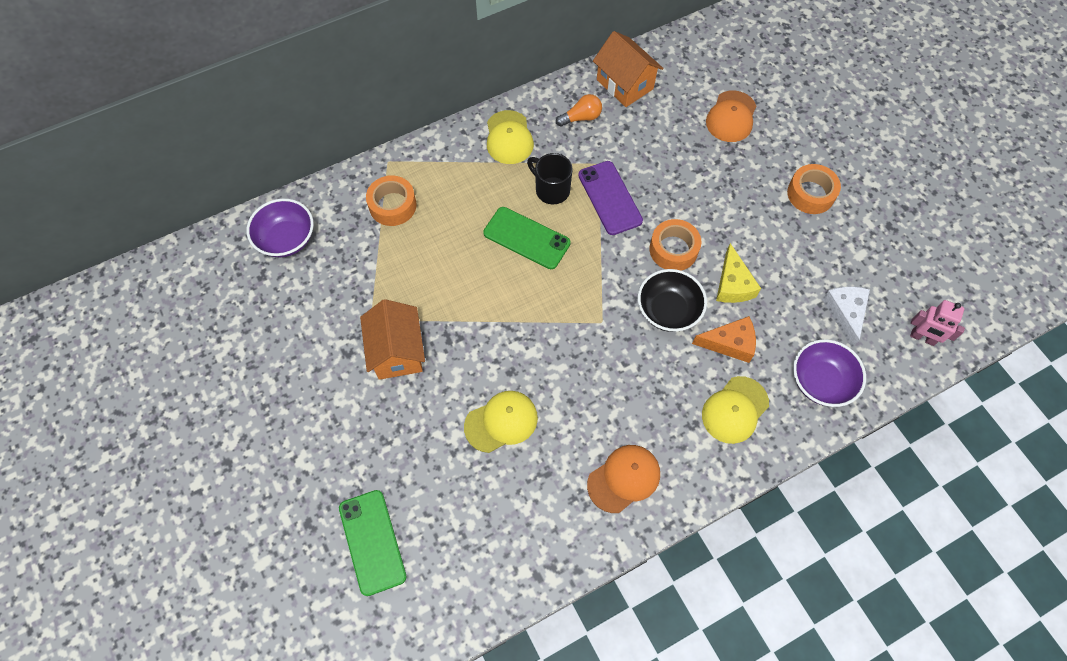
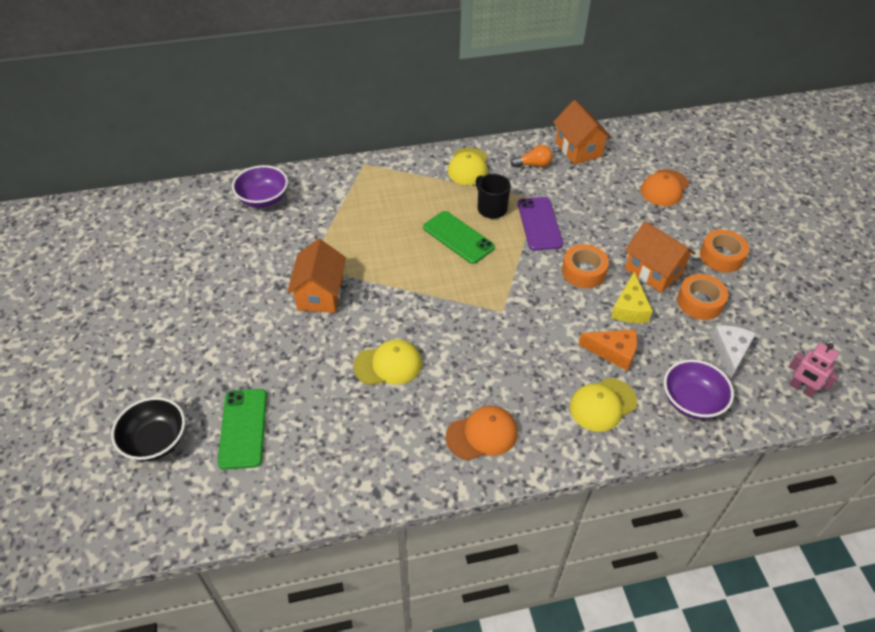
camera: 15 degrees right, 15 degrees down
(392, 205) = (356, 193): orange tape -> orange tape (699, 302)
(668, 310) = (564, 315): black bowl -> black bowl (155, 441)
(745, 230) = (653, 271): none -> orange house

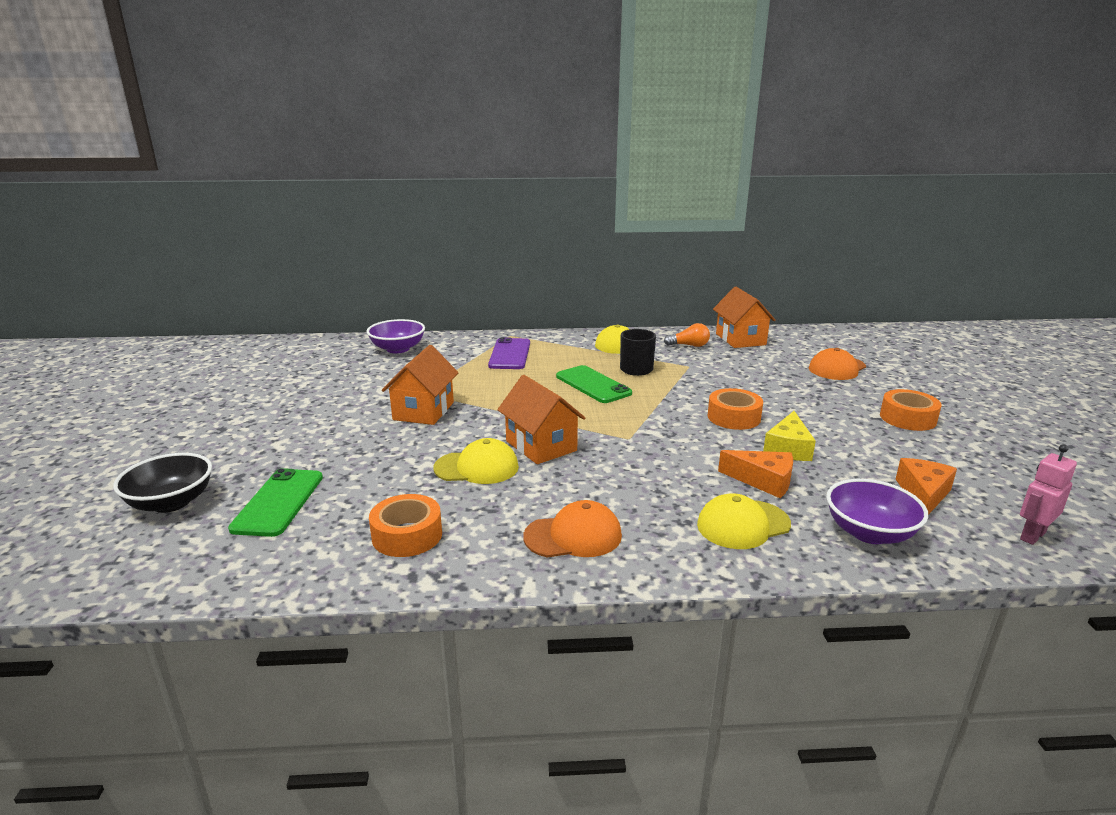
camera: 10 degrees right, 25 degrees down
(539, 224) = (687, 382): purple phone -> purple phone (510, 354)
(653, 271) = (820, 423): orange house -> orange house (541, 446)
(699, 302) = (880, 450): orange tape -> orange tape (407, 535)
(729, 353) = (923, 494): white cheese -> orange cheese
(801, 389) = (1032, 536): pink robot -> pink robot turned 90 degrees clockwise

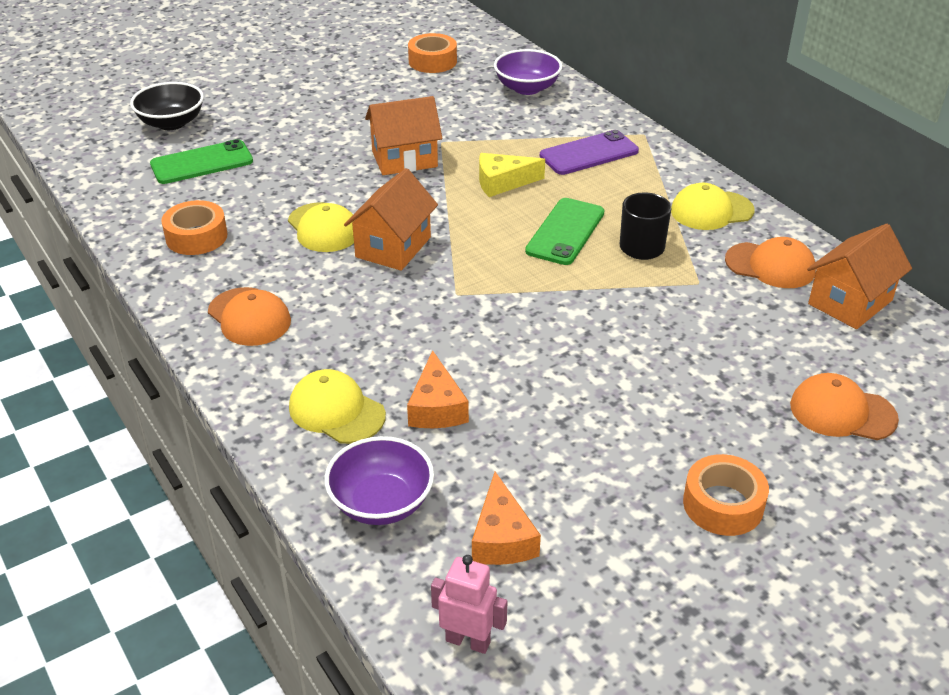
camera: 60 degrees right, 15 degrees up
(689, 345) = (770, 265): orange light bulb -> orange cap
(733, 417) = (577, 353): orange tape -> orange tape (432, 61)
(788, 448) = (532, 411): yellow cheese -> yellow cheese (502, 182)
(923, 494) = (502, 538): orange cheese -> orange cheese turned 90 degrees clockwise

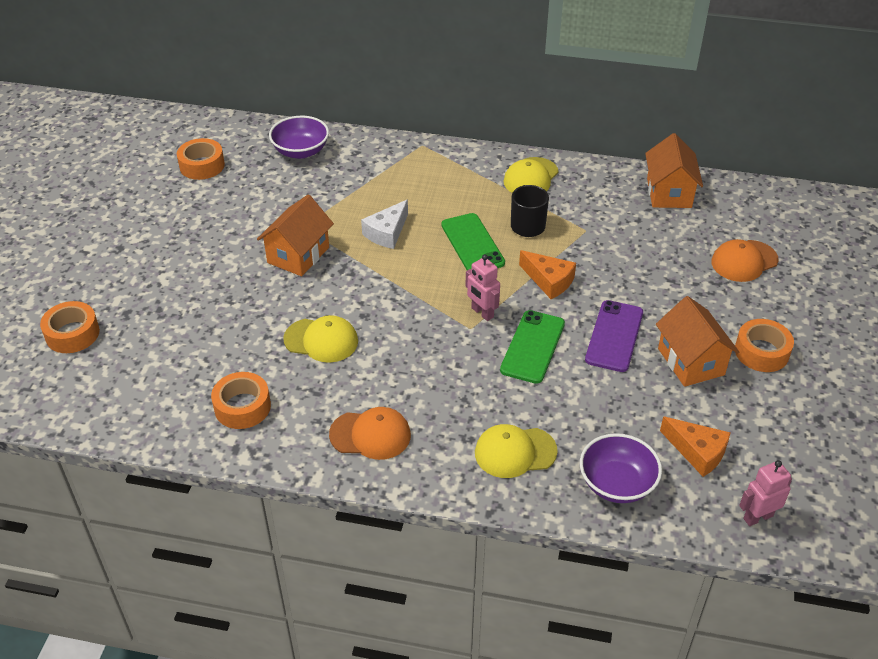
camera: 45 degrees left, 5 degrees up
(171, 123) = (72, 334): black bowl -> orange tape
(202, 163) = (153, 350): green phone -> green phone (533, 347)
(393, 247) = (387, 323): orange house -> orange house (691, 361)
(436, 407) = (563, 406): orange cheese -> orange cheese (549, 281)
(486, 288) = (482, 313): none -> pink robot
(502, 182) = (387, 233): yellow cheese -> white cheese
(589, 153) = (409, 179): purple phone -> purple phone (614, 336)
(770, 265) = (605, 195): orange cap -> none

